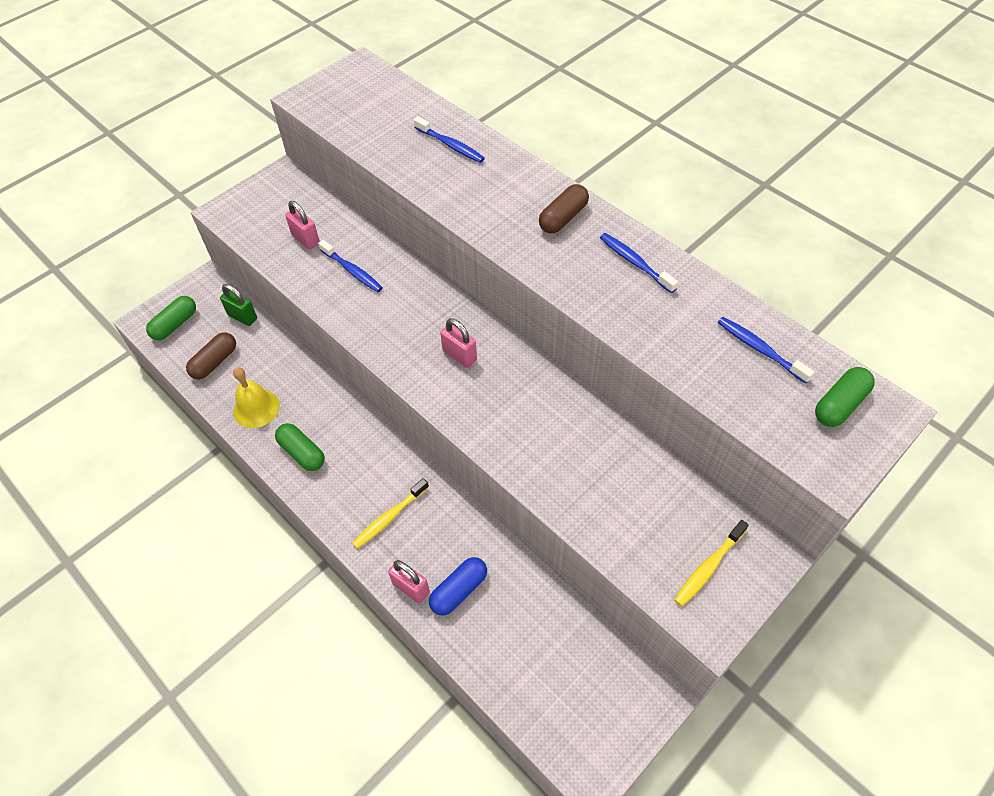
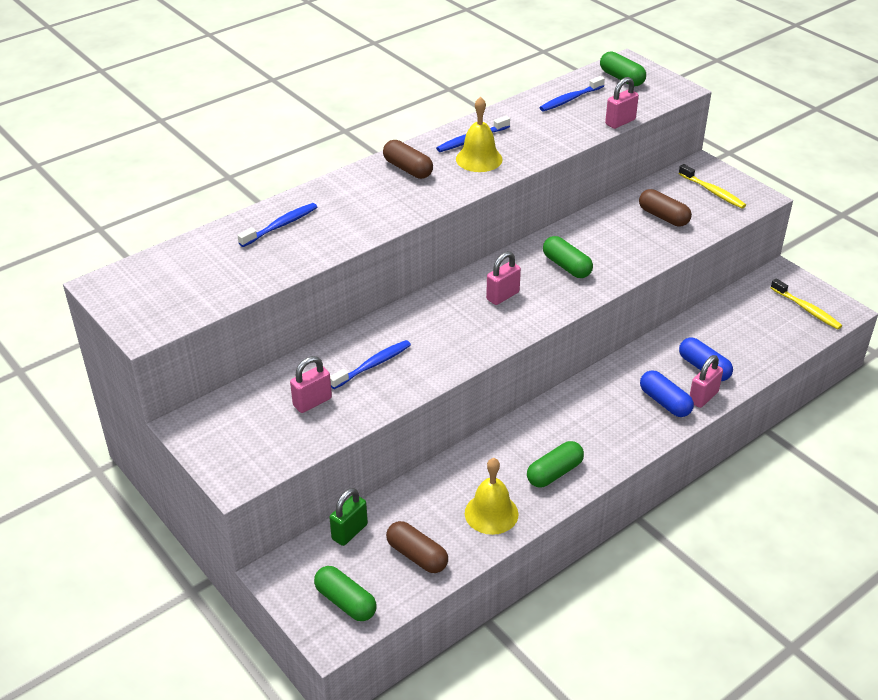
camera: 85 degrees left, 15 degrees down
(389, 517) = (632, 409): yellow toothbrush -> yellow toothbrush (806, 309)
(401, 549) = (664, 402): none -> blue capsule
(517, 408) = (566, 266): none -> green capsule
(596, 272) = (479, 159): none -> yellow bell
(635, 506) = (663, 217): none -> brown capsule
(719, 404) = (620, 122): none -> pink padlock

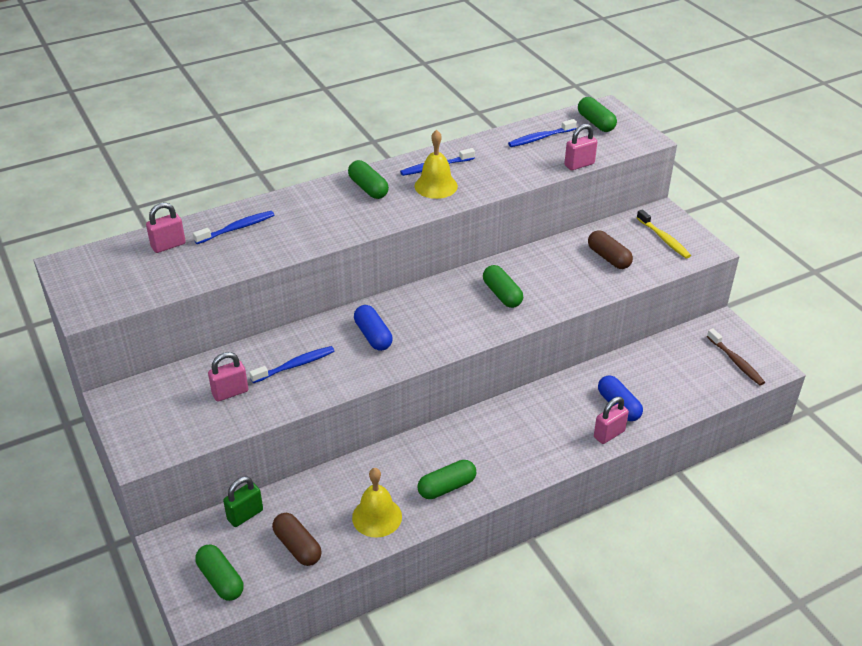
camera: 10 degrees right, 0 degrees up
(408, 169) = (368, 188): brown capsule -> green capsule
(502, 296) = (434, 315): pink padlock -> pink padlock (168, 245)
(664, 402) = (571, 434): blue capsule -> blue capsule (373, 336)
(806, 309) = (736, 362): yellow toothbrush -> brown toothbrush

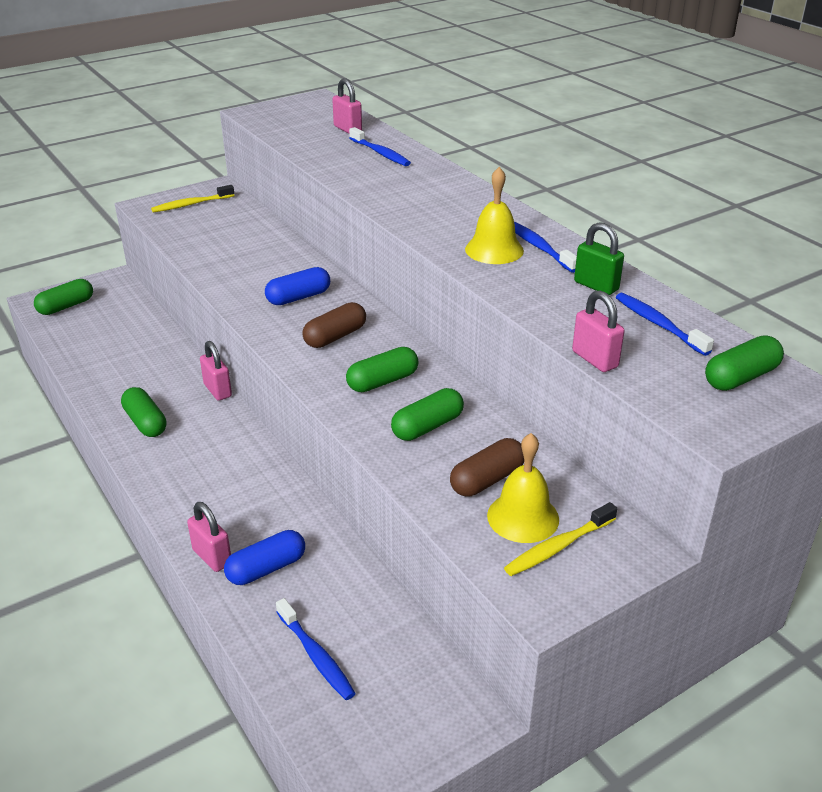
camera: 85 degrees right, 5 degrees down
(153, 416) = (191, 204): none -> yellow toothbrush
(230, 392) = (217, 232): pink padlock -> pink padlock (217, 390)
(245, 515) = (136, 309): green padlock -> green padlock (596, 286)
(295, 365) = (253, 259): blue toothbrush -> blue toothbrush (316, 656)
(297, 546) = (91, 339): brown capsule -> brown capsule (335, 337)
(368, 188) = (475, 210): green capsule -> green capsule (427, 426)
(377, 517) = (115, 380): yellow bell -> yellow bell (523, 517)
(736, 362) = (370, 727): brown toothbrush -> none

